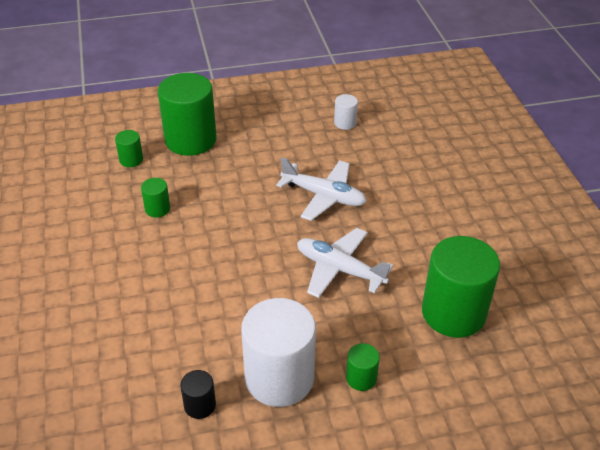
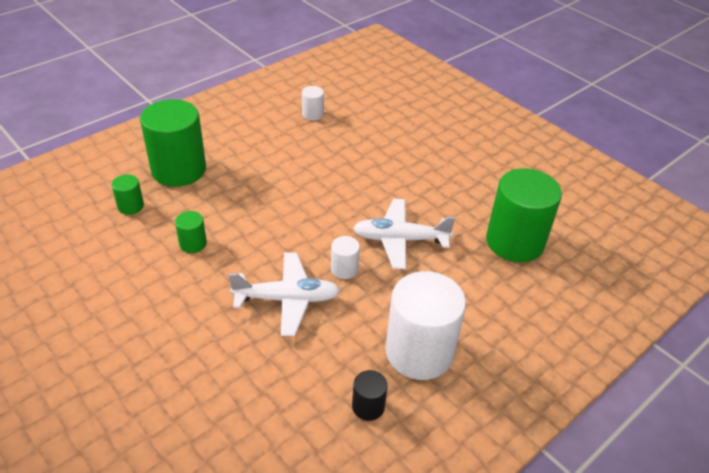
camera: 30 degrees left, 0 degrees up
(268, 277) = (344, 269): none -> white cylinder
(323, 196) = (340, 182): white plane -> white plane (287, 299)
(361, 378) = (485, 323): green cylinder -> none

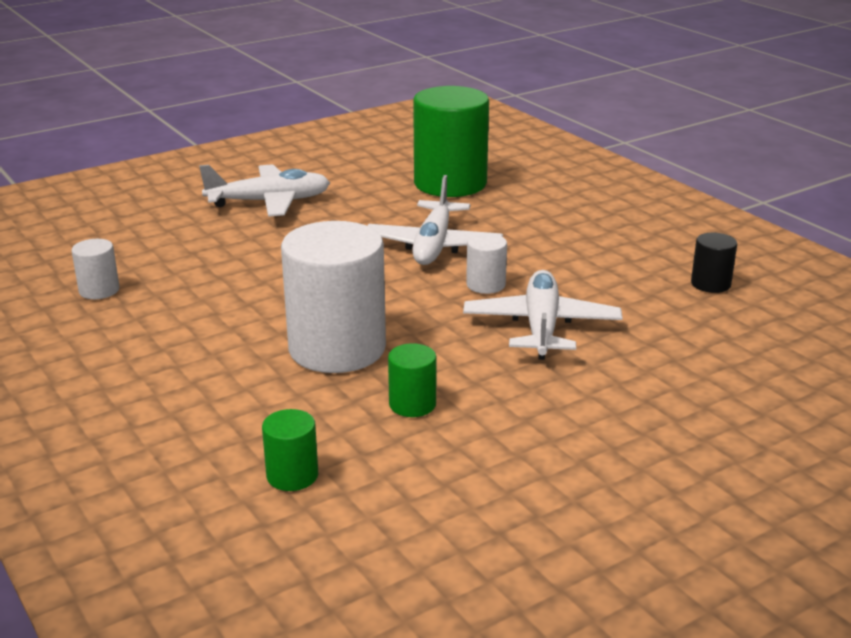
camera: 80 degrees left, 15 degrees down
(179, 170) = (199, 424): green cylinder -> none
(419, 352) = (626, 250): white cylinder -> white cylinder (337, 349)
(447, 157) = (269, 202): none -> white plane

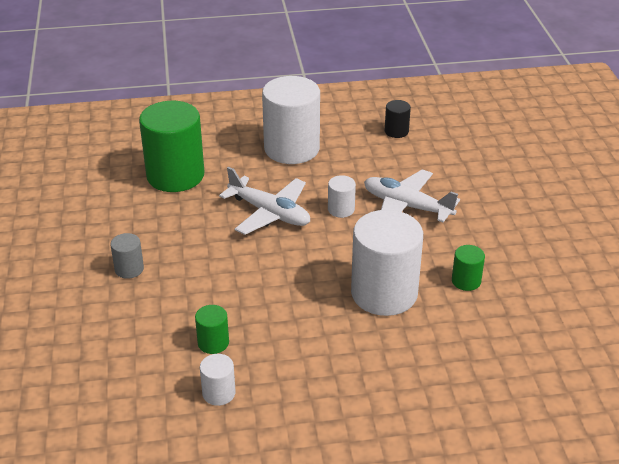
camera: 65 degrees left, 10 degrees up
(269, 202) = (129, 269): white plane -> grey cylinder
(292, 475) = (517, 347): green cylinder -> green cylinder (213, 343)
(579, 229) = (291, 149): none -> white cylinder

